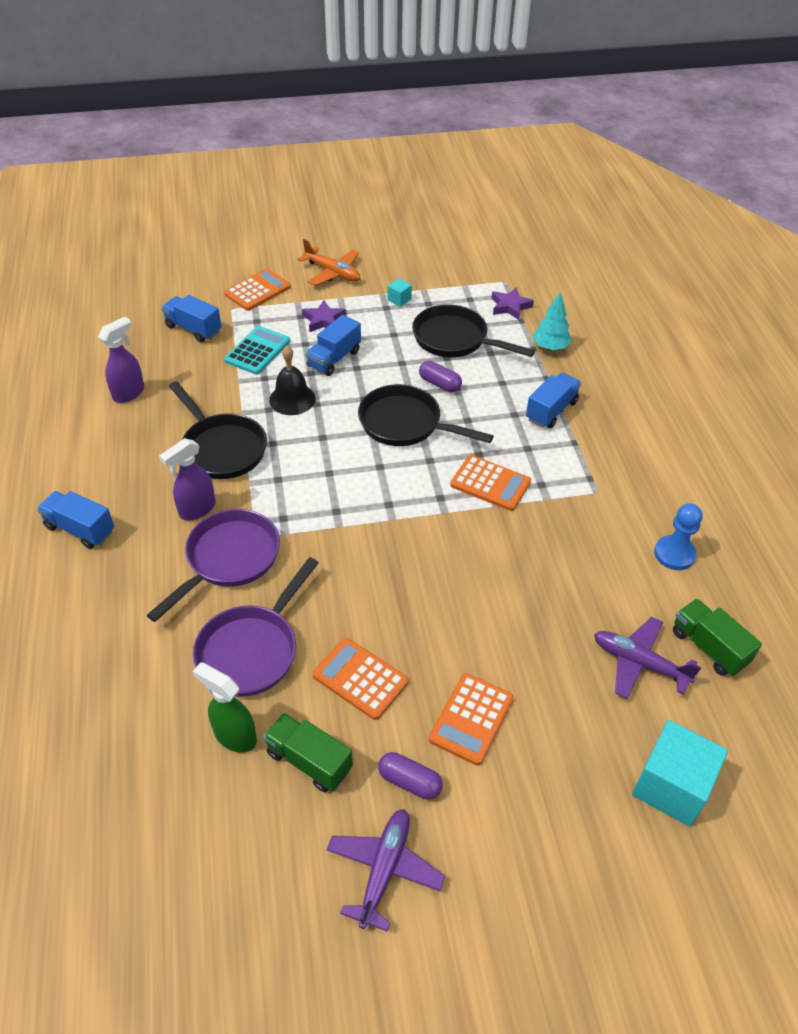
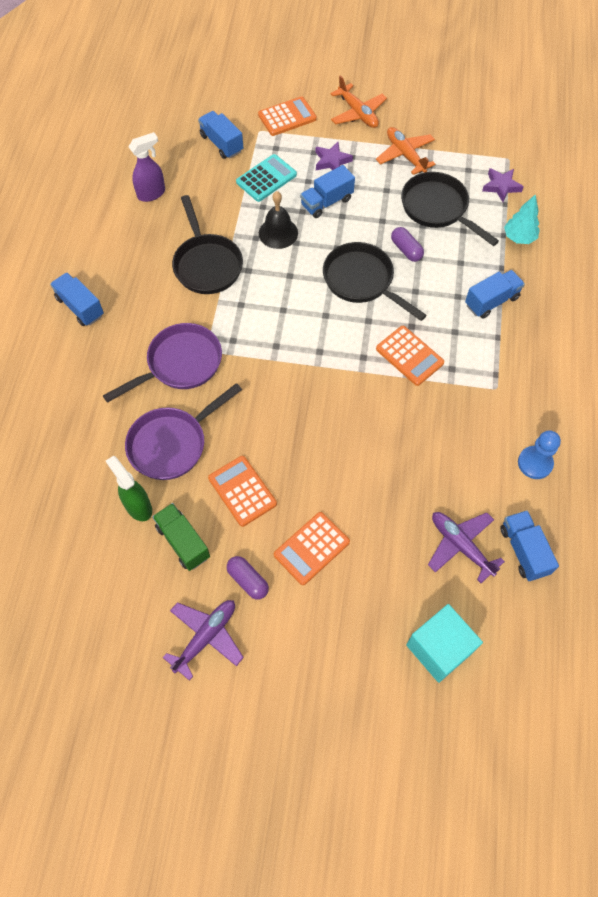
camera: 20 degrees right, 15 degrees up
(197, 509) = (170, 314): purple spray bottle -> none
(399, 299) = (405, 155): turquoise cube -> orange plane
(709, 647) = (524, 550): green truck -> blue truck

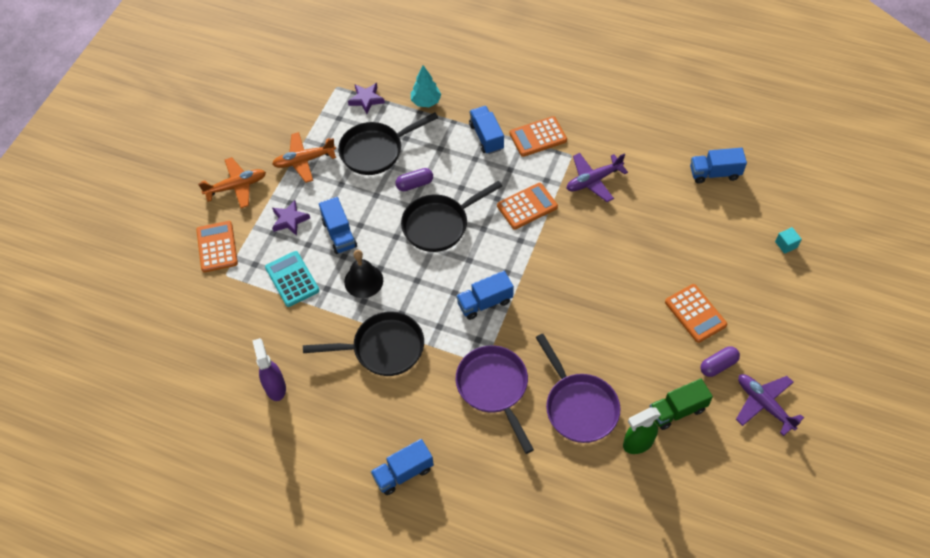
camera: 75 degrees left, 5 degrees down
(221, 143) = (230, 311): blue truck -> blue truck (485, 302)
(242, 491) = (635, 356): orange calculator -> orange calculator (538, 137)
(439, 648) = (786, 244): turquoise cube -> turquoise cube, size x0.44
(461, 546) = (705, 211): purple plane -> purple plane (593, 180)
(535, 463) = (643, 147): blue pawn -> none

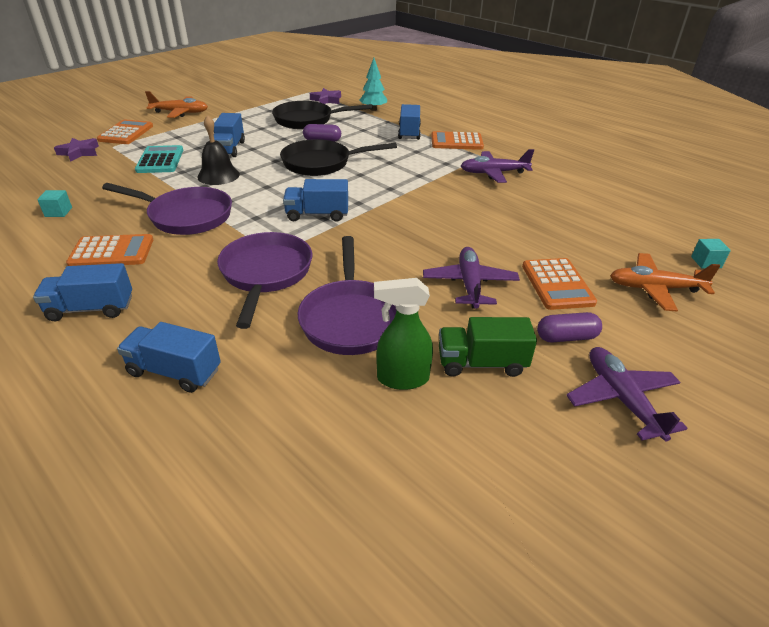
camera: 20 degrees right, 20 degrees down
(275, 387) = (58, 212): purple spray bottle -> turquoise cube
(290, 220) = (199, 134): purple star -> purple star (79, 152)
(304, 160) = (246, 113): orange plane -> orange plane (655, 288)
(383, 348) = (186, 216): black pan -> purple pan
(527, 206) = (414, 172): orange calculator -> orange calculator (112, 252)
(638, 338) = (469, 284): none -> purple plane
(714, 173) = (631, 196): blue truck -> blue truck (175, 371)

